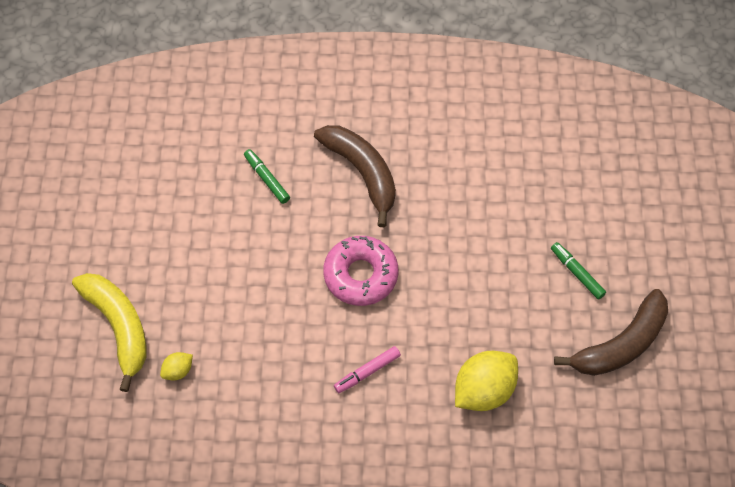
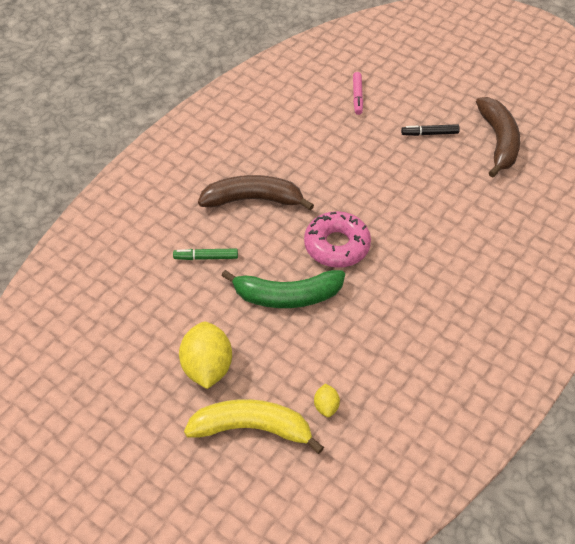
camera: 55 degrees left, 10 degrees down
(272, 269) = (287, 296): none -> green banana
(367, 372) = (419, 284): pink marker -> pink marker (357, 96)
(484, 390) = (482, 227): yellow lemon -> yellow lemon (207, 367)
(577, 273) = (429, 133): green marker -> black marker

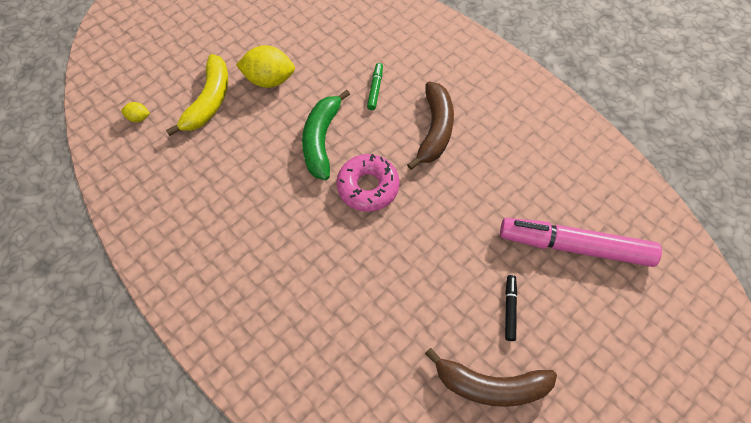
camera: 100 degrees right, 10 degrees up
(326, 406) = (210, 150): yellow lemon -> yellow lemon (139, 118)
(357, 96) = (575, 246): pink marker -> pink marker, size x2.41

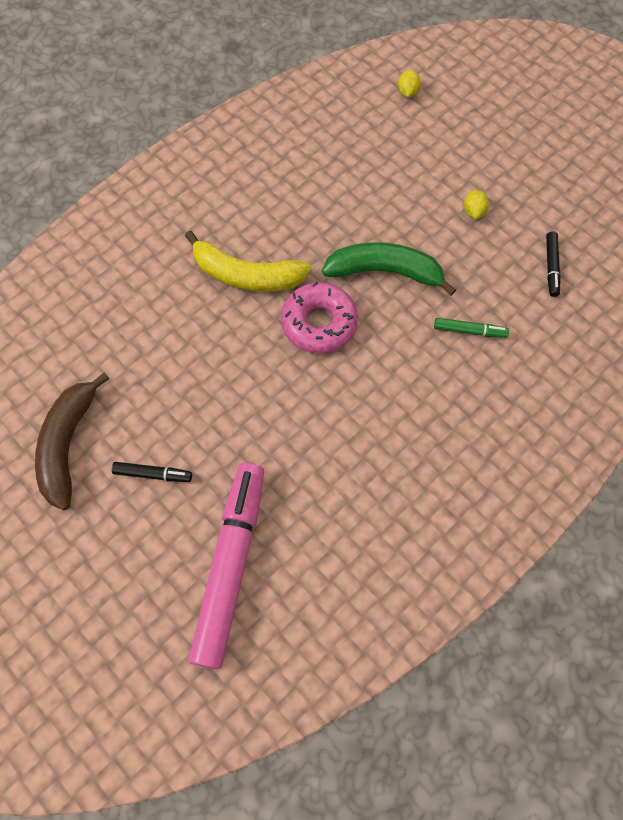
camera: 90 degrees right, 5 degrees up
(209, 101) = (436, 154): yellow banana -> yellow banana (246, 275)
(269, 80) = (473, 211): yellow lemon -> yellow lemon, size x0.48
(322, 38) = (551, 267): none -> black marker
(435, 130) = (407, 402): brown banana -> none

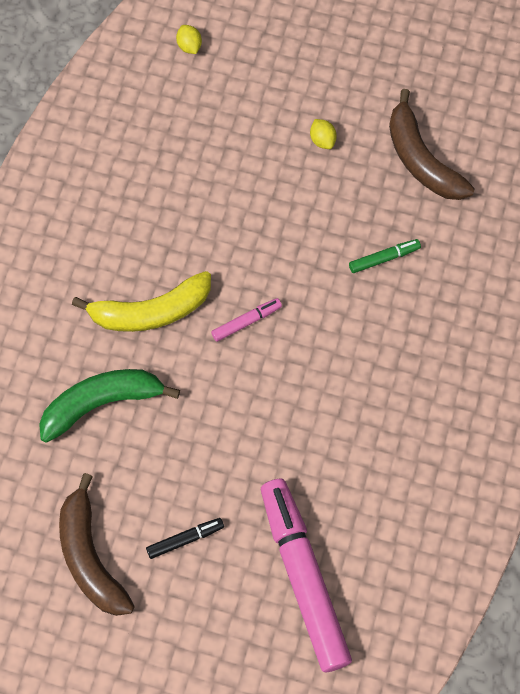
camera: 30 degrees left, 0 degrees up
(319, 323) = (246, 322): pink donut -> pink marker
(385, 272) = (276, 241): green banana -> green banana (101, 403)
(551, 267) = (421, 159): black marker -> brown banana

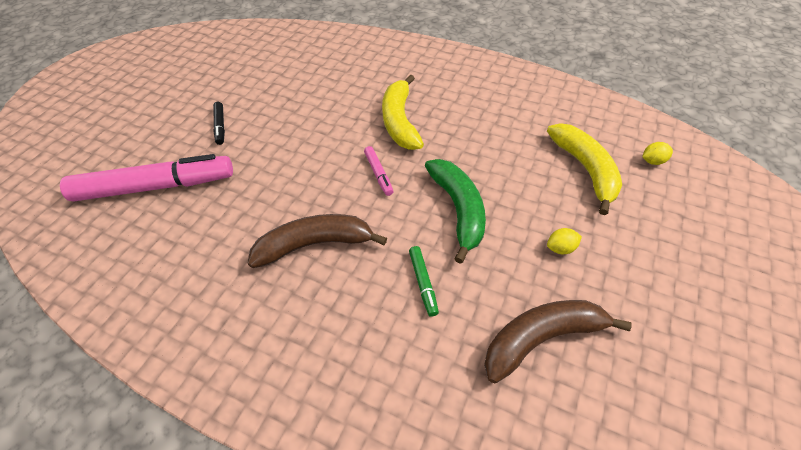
camera: 100 degrees right, 15 degrees down
(90, 557) = (232, 84): brown banana -> brown banana (314, 244)
(101, 403) = (335, 94): green banana -> green banana (458, 210)
(211, 111) = (585, 169): none -> yellow banana

